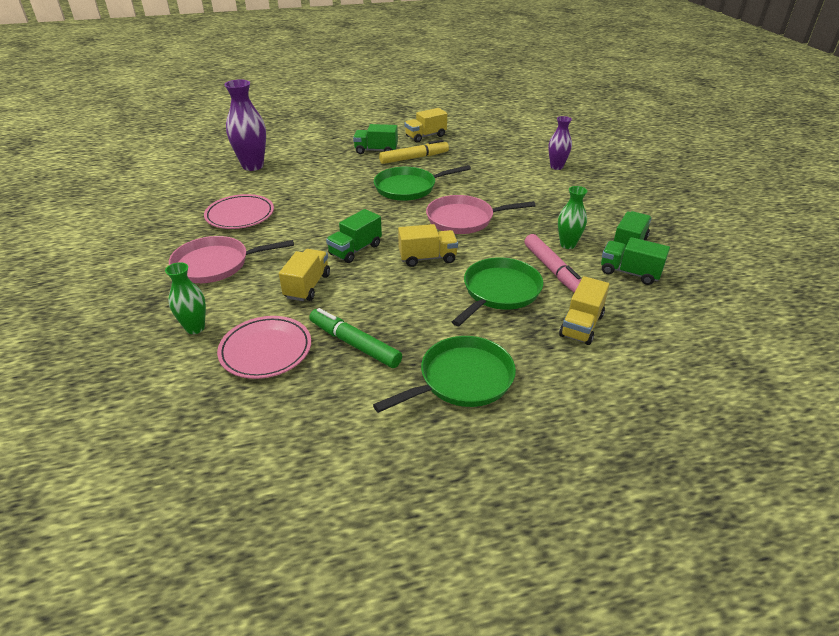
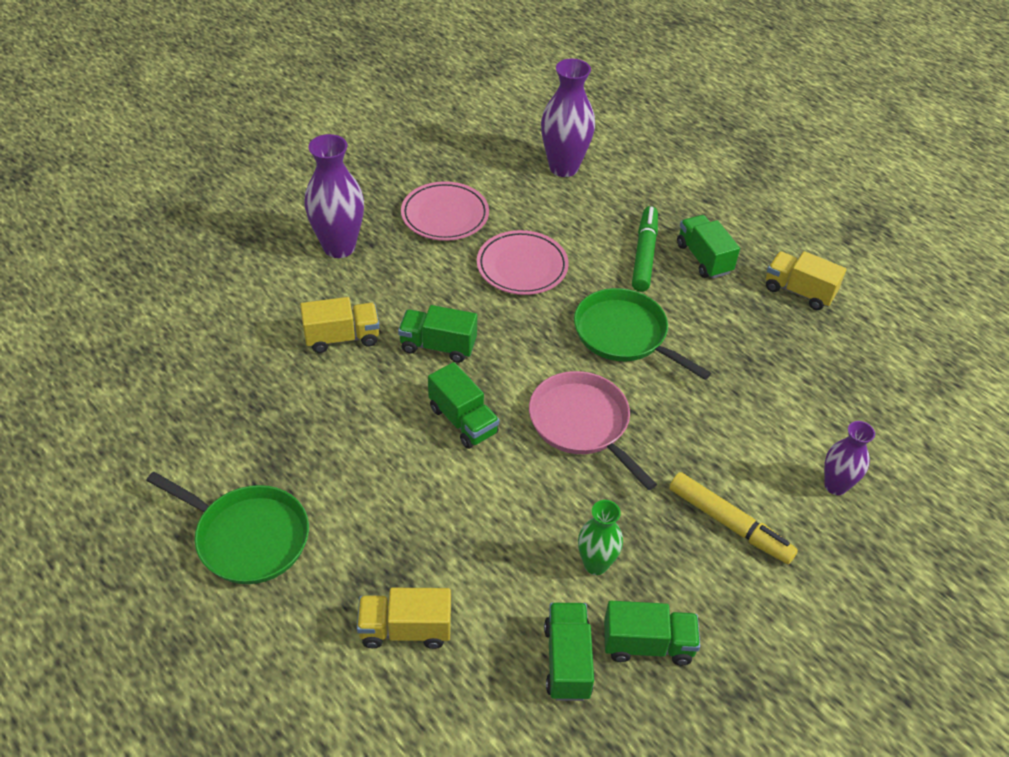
camera: 60 degrees right, 10 degrees up
(195, 328) = (229, 289): green vase -> none
(215, 264) = (339, 247): pink pan -> purple vase
(266, 350) = (220, 357): pink plate -> pink plate (522, 267)
(354, 344) = (263, 421): green marker -> green marker (644, 254)
(414, 158) = (716, 306): yellow marker -> yellow marker (729, 524)
(427, 258) = (463, 420): yellow truck -> green truck
(499, 291) = (432, 519): green pan -> none
(553, 270) = (517, 564): pink marker -> none

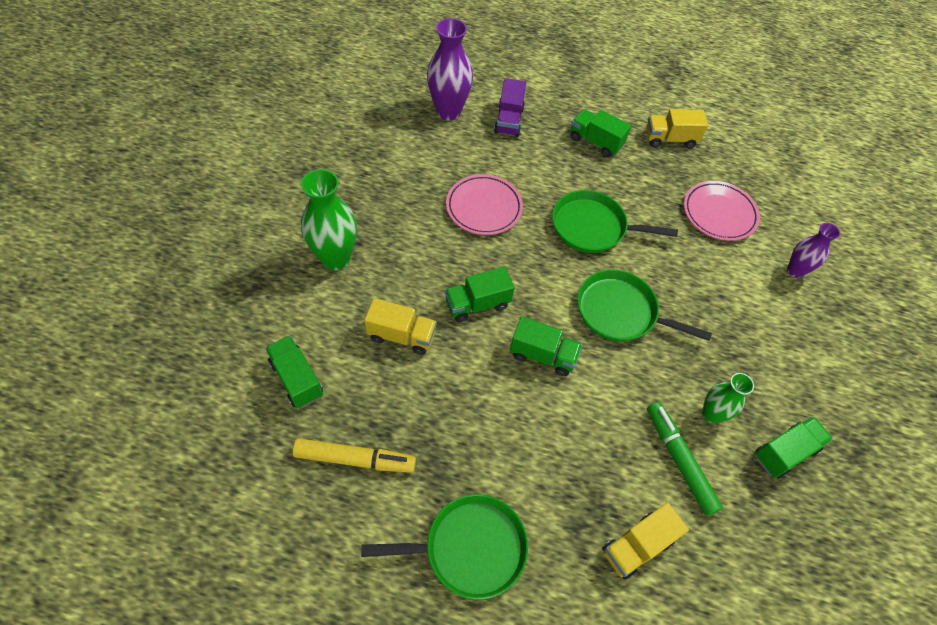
camera: 35 degrees left, 10 degrees up
(339, 247) = (335, 258): purple vase -> green vase
(342, 337) = (402, 335): yellow truck -> yellow truck turned 60 degrees clockwise
(445, 215) = (395, 191): pink plate -> pink plate (719, 213)
(567, 661) = (751, 498): green truck -> green truck (297, 379)
(582, 423) = (620, 312): pink pan -> green pan
(622, 200) = (509, 120): none -> purple truck
(644, 254) = (556, 157): green marker -> green marker (679, 460)
(729, 524) = (761, 334): yellow marker -> yellow marker (355, 459)

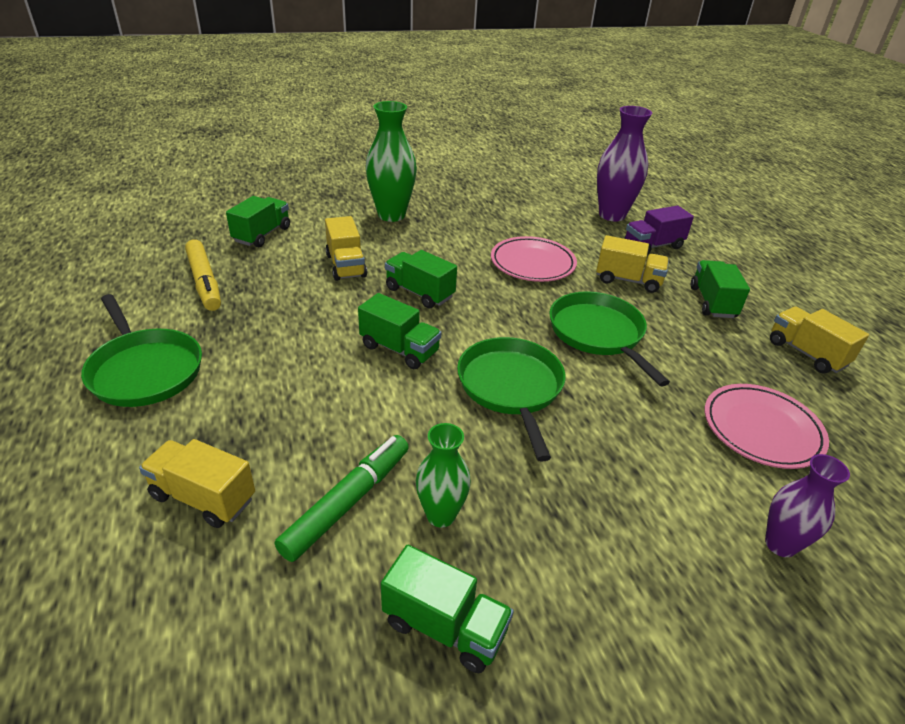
camera: 60 degrees right, 20 degrees down
(542, 167) = (628, 280): none -> yellow truck
(543, 355) = (399, 349): green truck -> green truck turned 45 degrees counterclockwise

